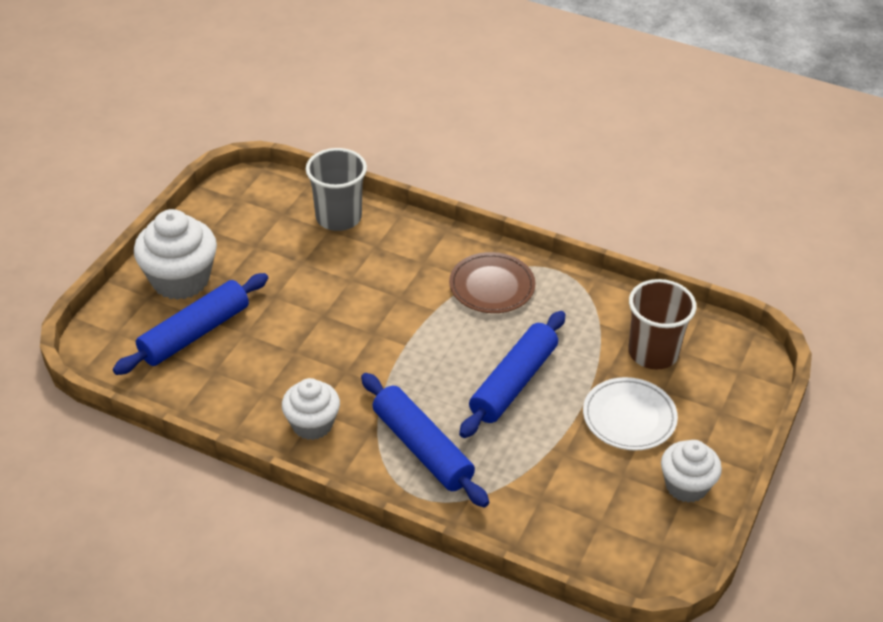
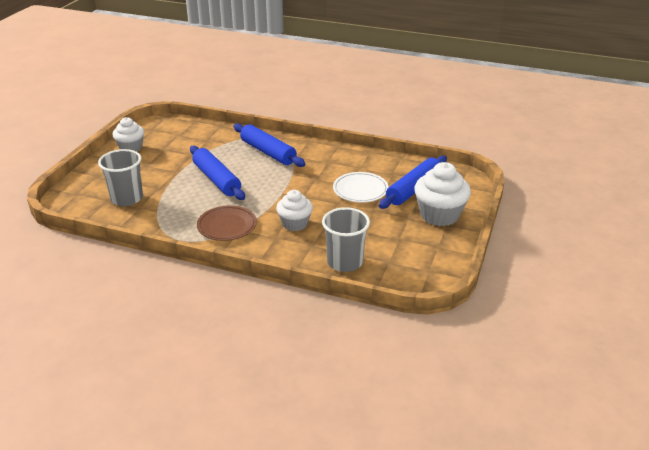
camera: 175 degrees right, 10 degrees down
(312, 424) = (329, 157): white cupcake -> white cupcake (295, 224)
(513, 383) = (216, 179): blue rolling pin -> blue rolling pin turned 60 degrees counterclockwise
(629, 417) = (152, 170): white plate -> white plate (360, 190)
(653, 353) = (127, 198): brown cup -> grey cup

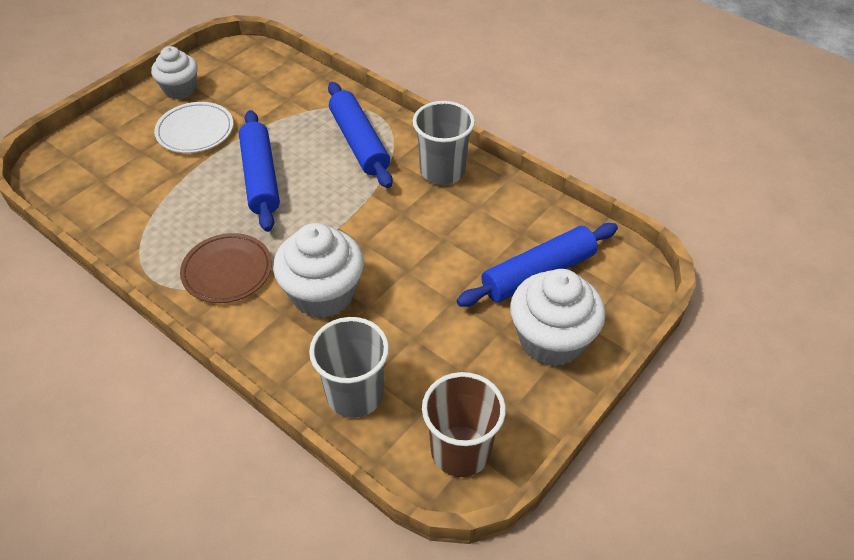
camera: 20 degrees right, 15 degrees up
(127, 198) = (125, 182): grey cup -> grey cup (442, 171)
(295, 224) = (323, 294): white cupcake -> white cupcake, size x1.55
(360, 190) = (454, 253): white plate -> white plate (195, 131)
(421, 271) = (460, 451): none -> brown cup

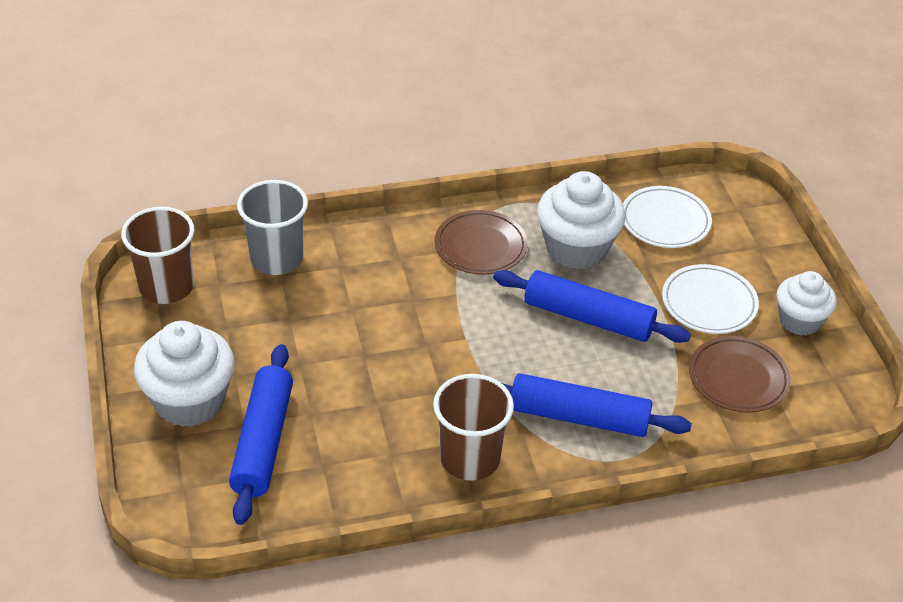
camera: 125 degrees right, 5 degrees down
(113, 185) = (665, 221): none -> white plate
(259, 95) = (738, 378): none -> brown plate
(323, 294) = (394, 289): white cupcake -> white cupcake (576, 248)
(442, 171) = (470, 459): grey cup -> brown cup

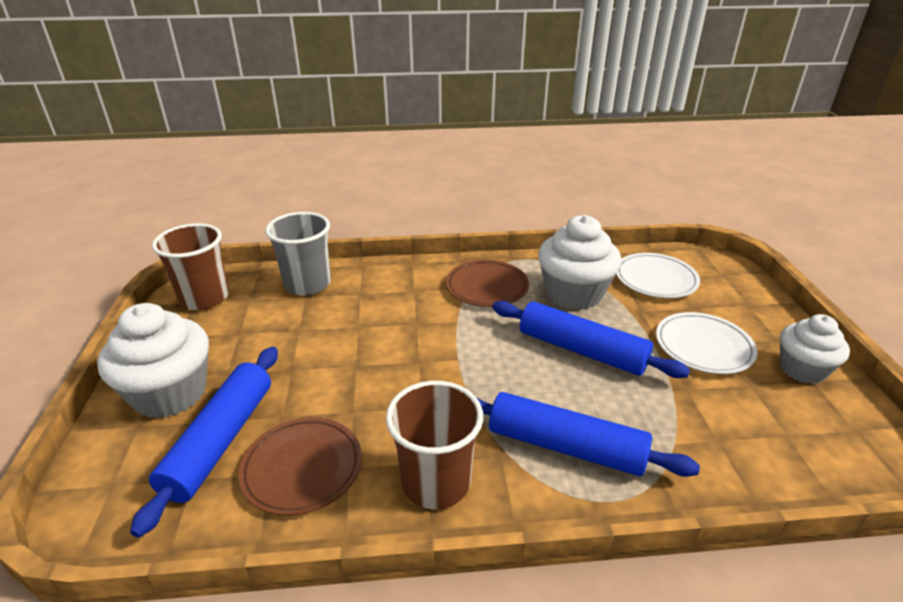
camera: 10 degrees right, 10 degrees down
(738, 378) = (744, 420): brown plate -> brown plate (302, 468)

